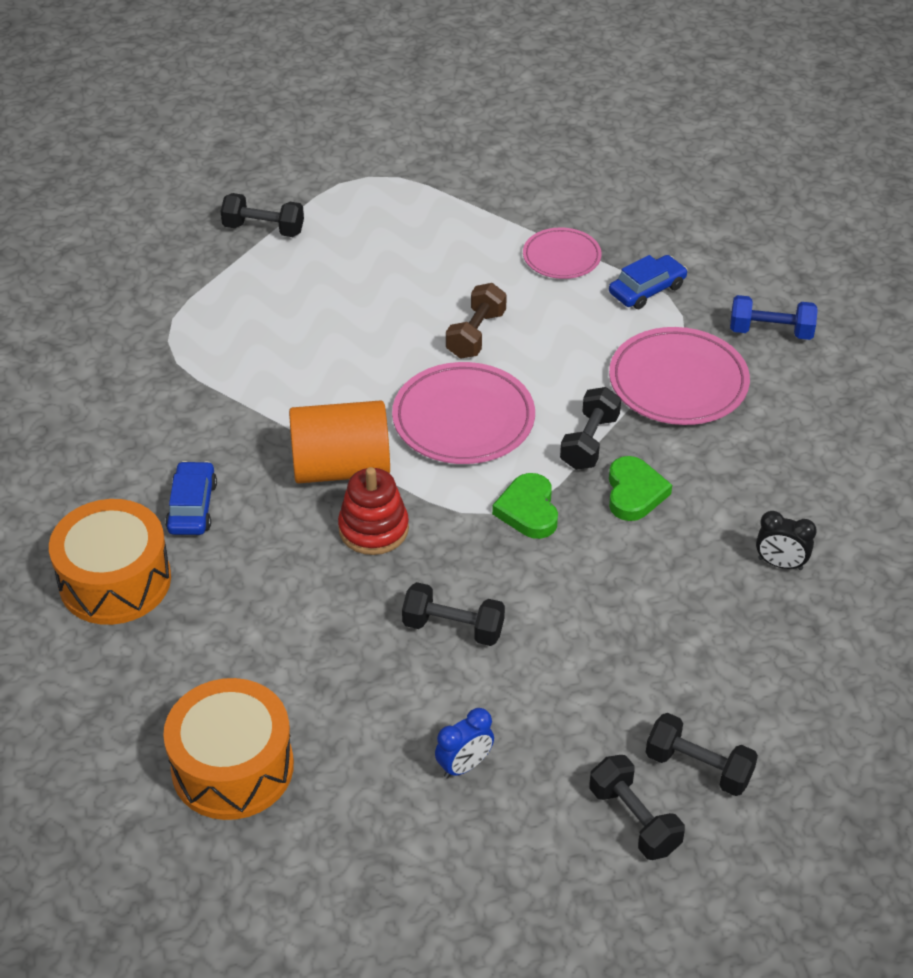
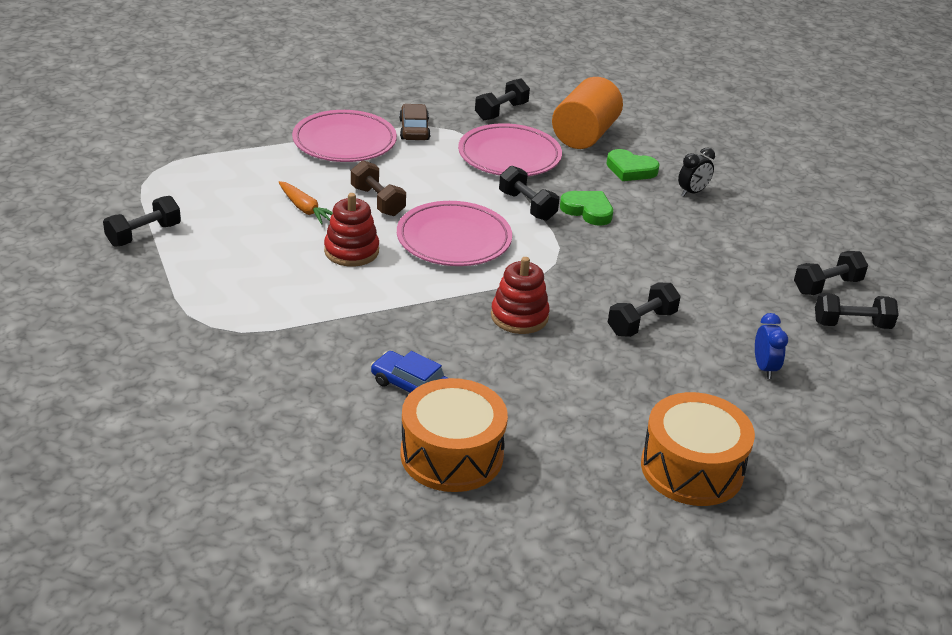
camera: 60 degrees left, 10 degrees down
(341, 467) = (444, 305): orange cylinder -> orange cylinder (584, 135)
(369, 362) = (351, 251): none -> red stacking toy
(409, 297) = (305, 209): none -> orange carrot
(528, 510) = (564, 252): green heart -> green heart (630, 169)
(561, 257) = (344, 142): pink plate -> pink plate, size x1.65
(647, 290) = (414, 130): blue car -> brown car
(770, 331) = (501, 111): blue dumbbell -> black dumbbell

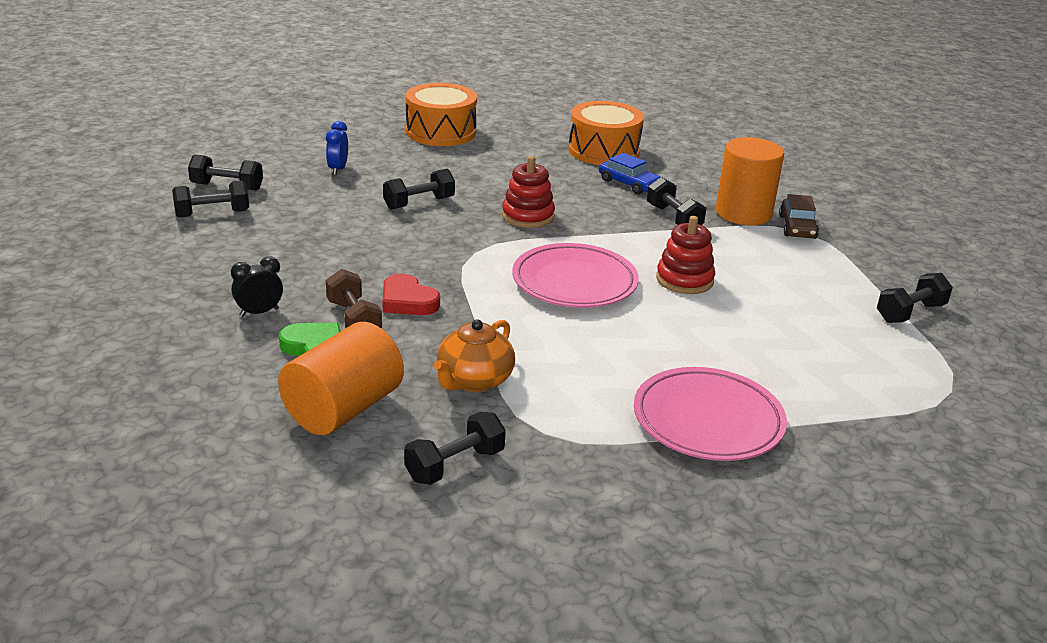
camera: 170 degrees left, 5 degrees down
(273, 349) = (743, 213): none -> orange cylinder
(305, 209) = (743, 327): orange carrot -> none
(377, 201) = (658, 330): brown dumbbell -> brown dumbbell (353, 319)
(414, 130) = (603, 437): brown car -> brown car (797, 227)
(509, 156) = (474, 380): pink plate -> orange teapot
(527, 206) = (478, 311): black dumbbell -> black dumbbell (673, 218)
(587, 210) = (407, 301): green heart -> red heart

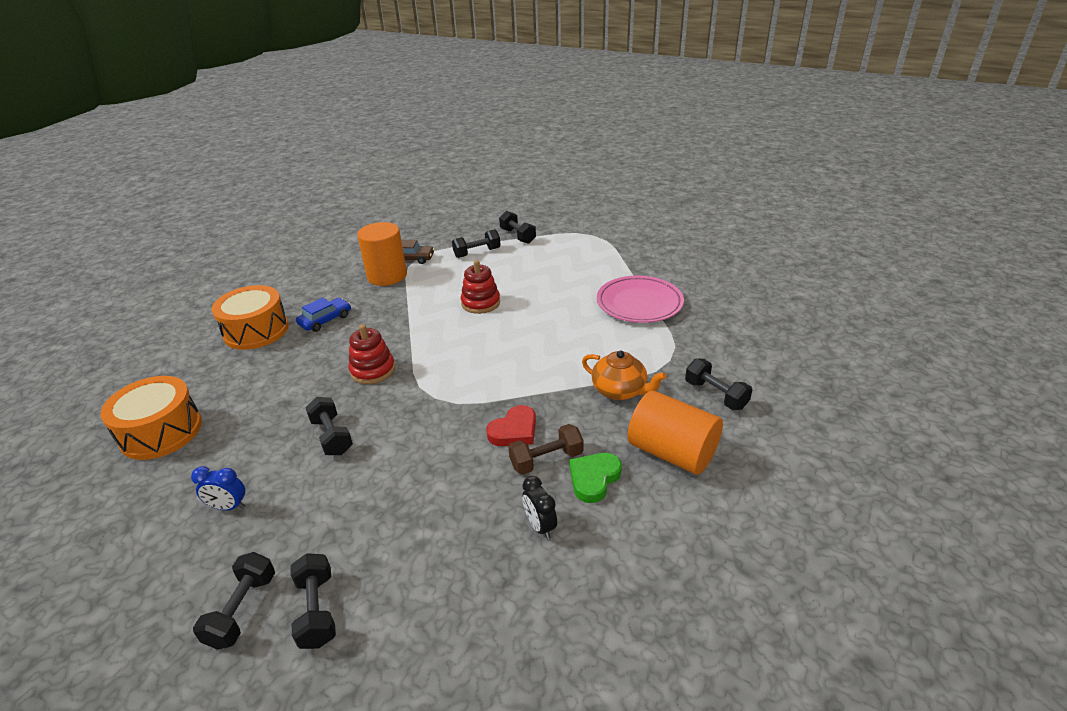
camera: 85 degrees left, 5 degrees up
(574, 282) = (484, 347): pink plate -> none
(673, 218) = (390, 303): black dumbbell -> black dumbbell (477, 253)

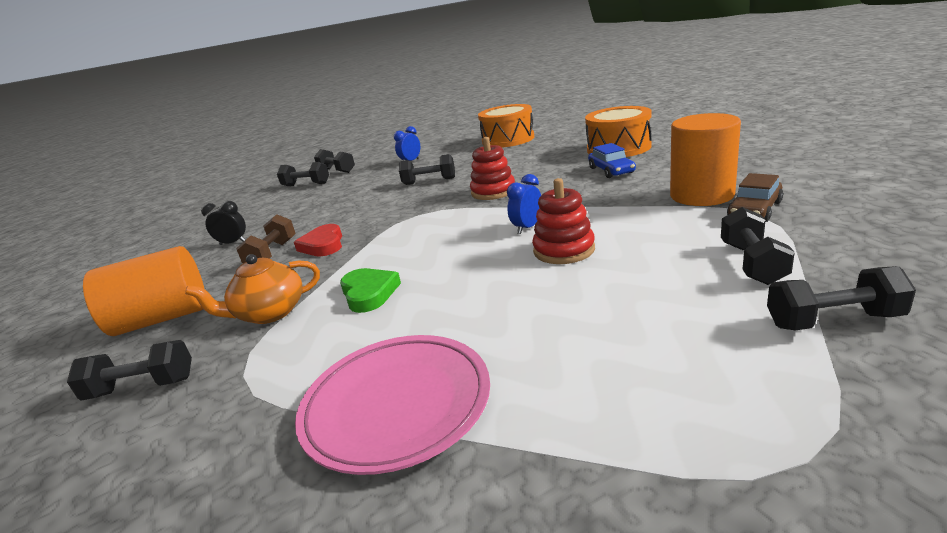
camera: 125 degrees right, 10 degrees down
(450, 326) = (527, 228): none -> blue clock
(594, 478) = (221, 271): green heart -> green heart (369, 293)

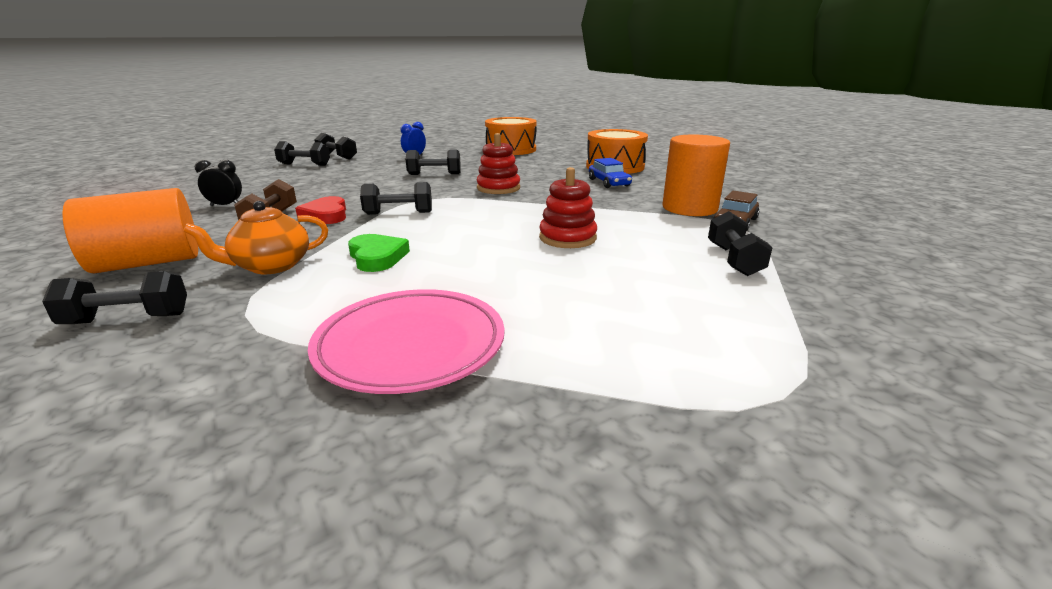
camera: 10 degrees left, 0 degrees up
(527, 228) = (532, 218): blue clock -> none
(833, 320) = (800, 304): black dumbbell -> black dumbbell (398, 213)

